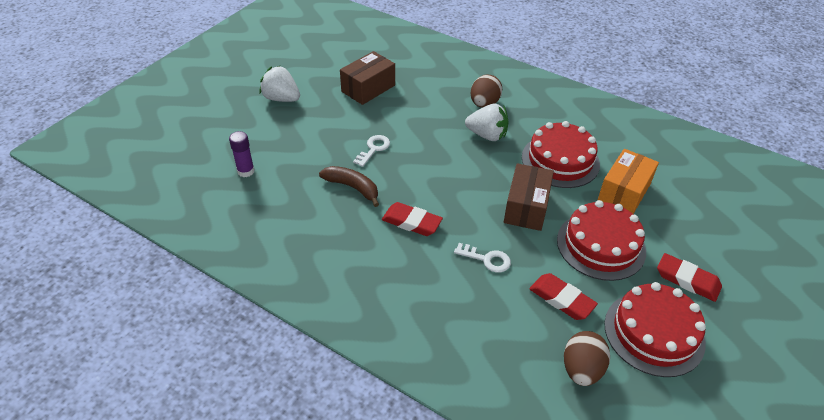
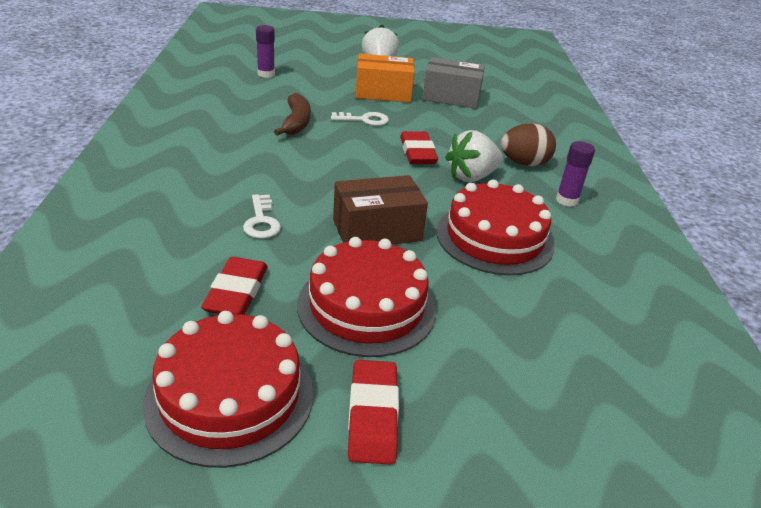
camera: 55 degrees right, 10 degrees down
(368, 88) = (451, 97): brown box -> grey box
(411, 222) = (278, 163): red eraser -> red eraser (417, 152)
(487, 135) = (471, 177): white strawberry -> white strawberry turned 75 degrees clockwise
(536, 110) = (567, 200): none -> purple glue stick
(581, 369) = (120, 335): brown egg -> none
(624, 192) = (498, 307): orange box -> orange box (383, 93)

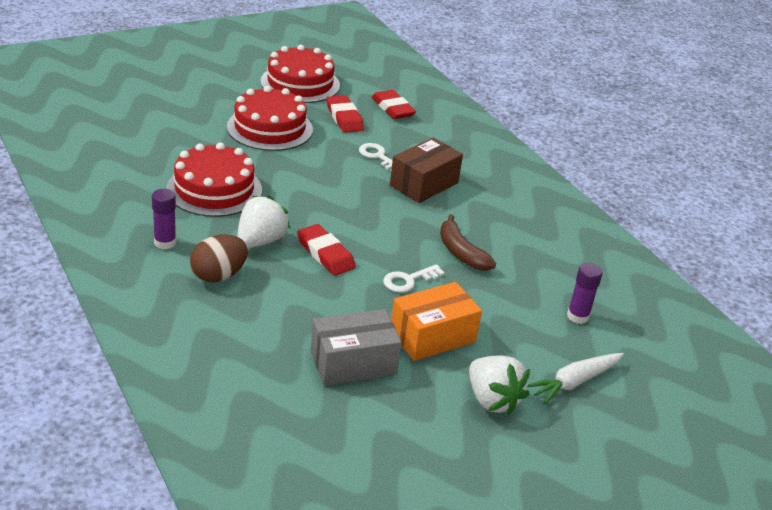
camera: 150 degrees right, 0 degrees up
(319, 57) = (574, 382): none -> white carrot
(372, 415) = (233, 90): red eraser -> red eraser (393, 108)
(377, 230) = (300, 171): brown box -> brown box (424, 184)

